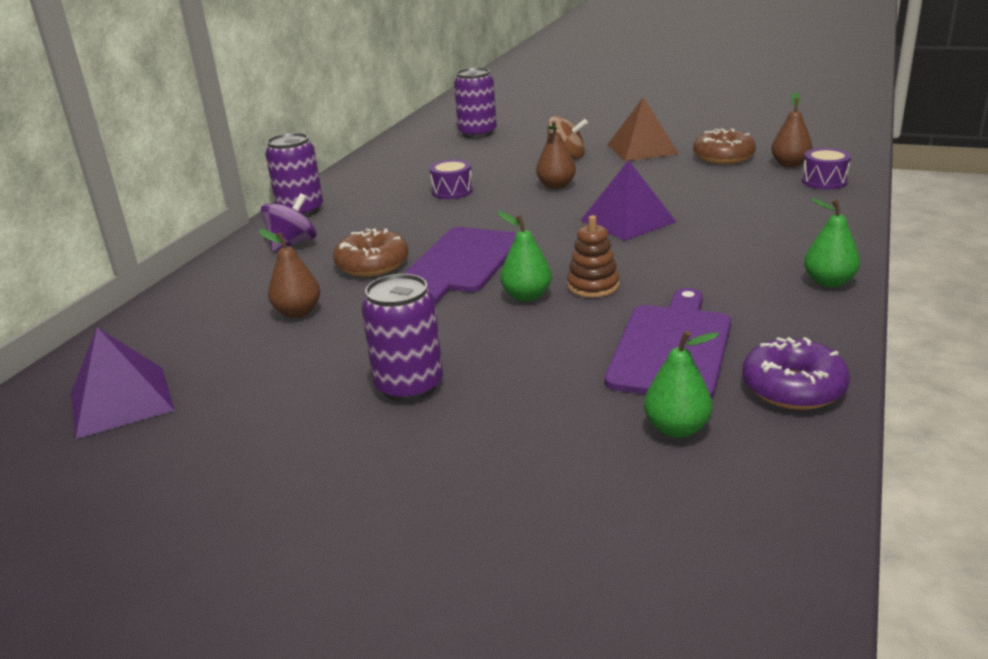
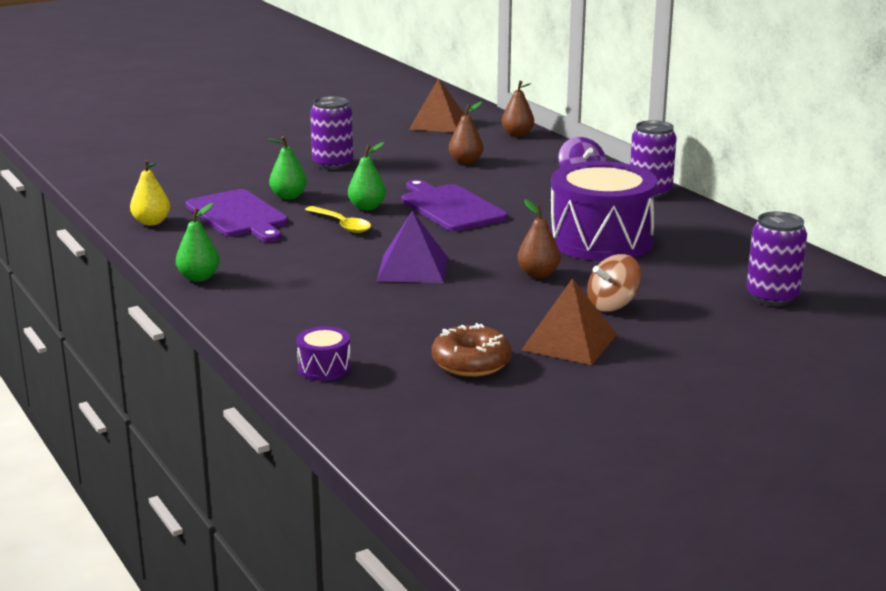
camera: 125 degrees right, 5 degrees down
(121, 401) = (438, 123): purple pyramid -> brown pyramid
(372, 264) = (498, 188): brown donut -> none
(452, 191) = (601, 240): purple drum -> purple drum, size x2.40
(593, 286) = (341, 225): brown stacking toy -> yellow spoon
(676, 428) = (185, 193): green pear -> green pear (288, 197)
(790, 164) = (390, 379): brown pear -> brown pear (517, 135)
(793, 388) = (151, 222): purple donut -> yellow pear

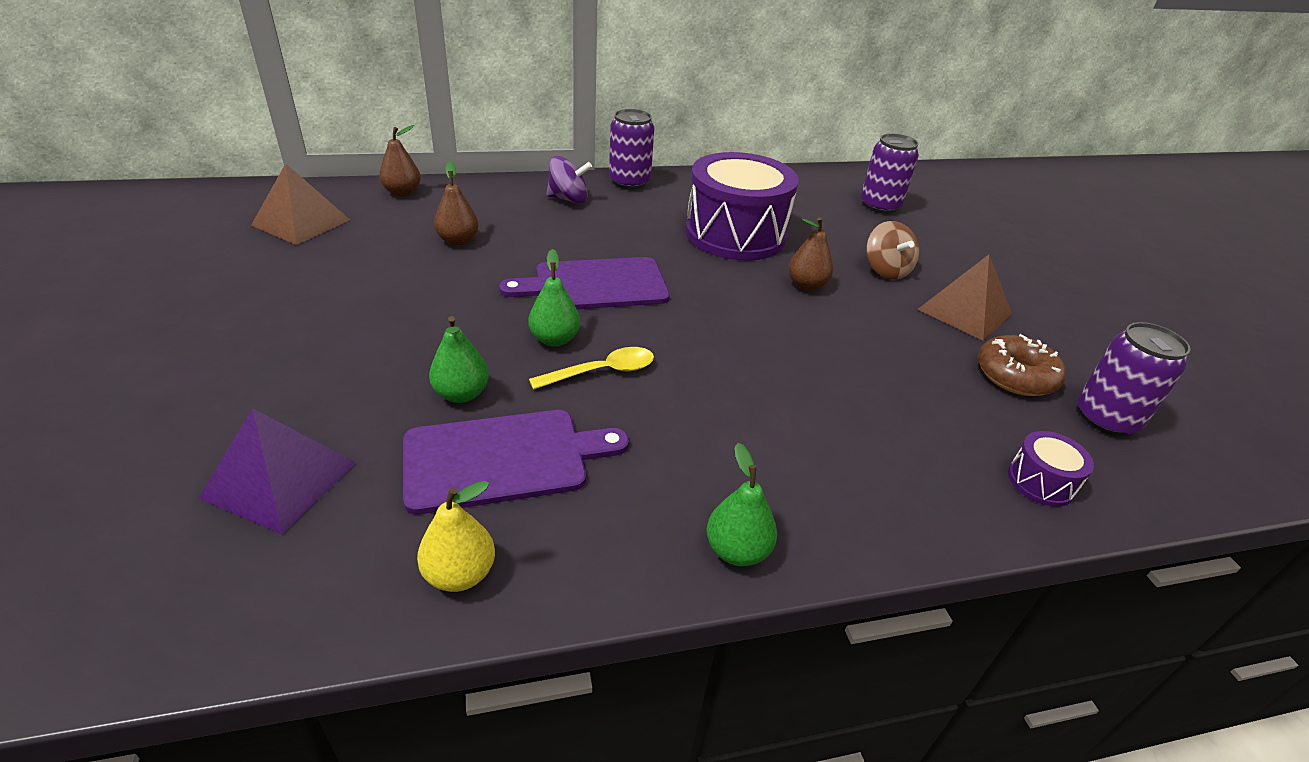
camera: 75 degrees left, 15 degrees up
(333, 164) = (366, 329): purple can -> purple can (1105, 419)
(412, 268) = (766, 353): purple pyramid -> purple pyramid (280, 480)

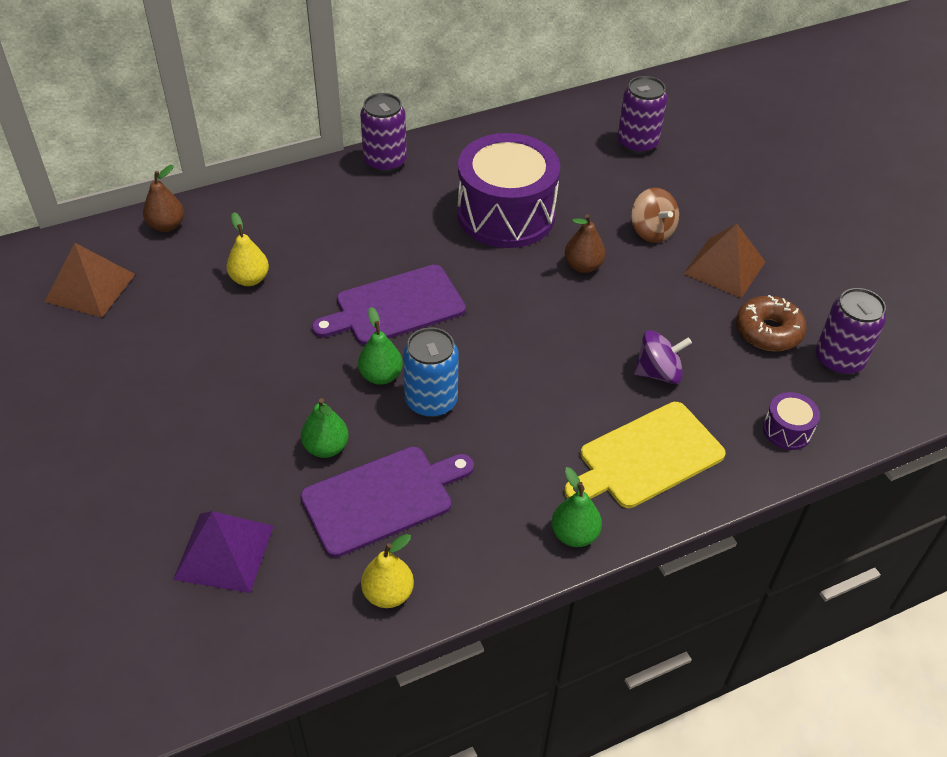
camera: 10 degrees left, 10 degrees up
(458, 241) = (250, 279): brown pear -> yellow pear
(568, 199) = (333, 200): purple spinning top -> purple spinning top (658, 373)
(601, 372) = (431, 401): yellow spoon -> blue can
(850, 477) = (646, 457): none -> yellow cutting board

